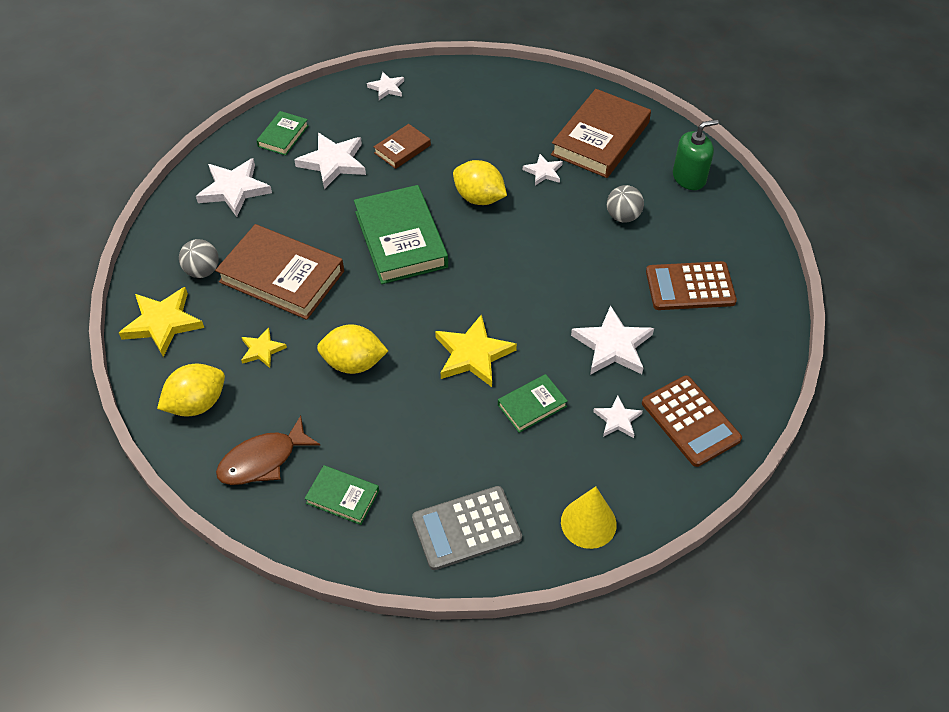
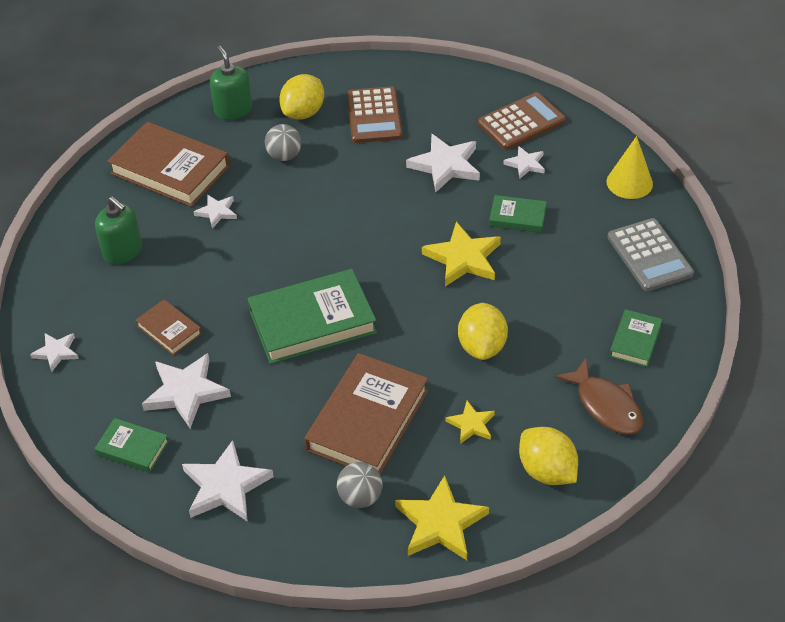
camera: 90 degrees left, 5 degrees down
(479, 198) = (253, 261): yellow lemon -> yellow lemon (303, 113)
(496, 116) = (123, 251): none -> green soap dispenser
(532, 405) = (517, 217): green book -> green book turned 45 degrees counterclockwise

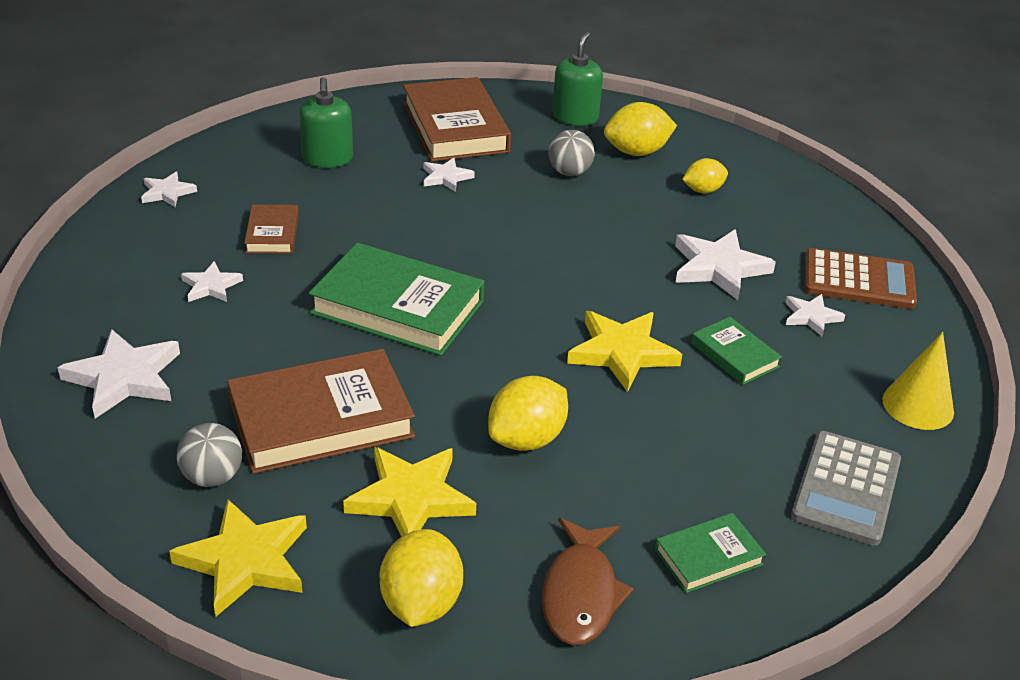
camera: 40 degrees right, 10 degrees down
(132, 448) = (106, 296): green book -> none
(186, 392) = (211, 286): white star -> white star, size x0.56
(374, 116) = (703, 190): brown calculator -> yellow lemon
(471, 424) = (410, 498): yellow star -> yellow star, size x1.77

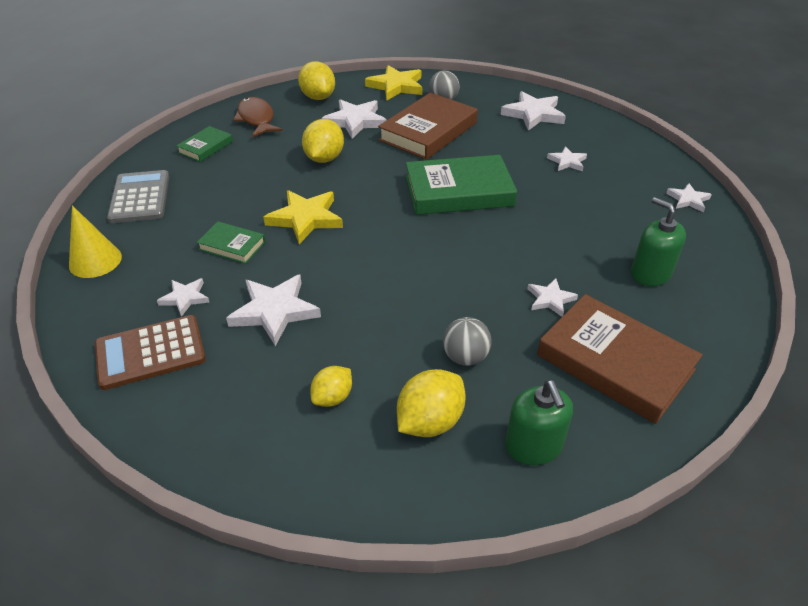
camera: 150 degrees right, 5 degrees up
(272, 234) = (588, 202): brown book -> none
(410, 498) = (355, 121): yellow star -> white star

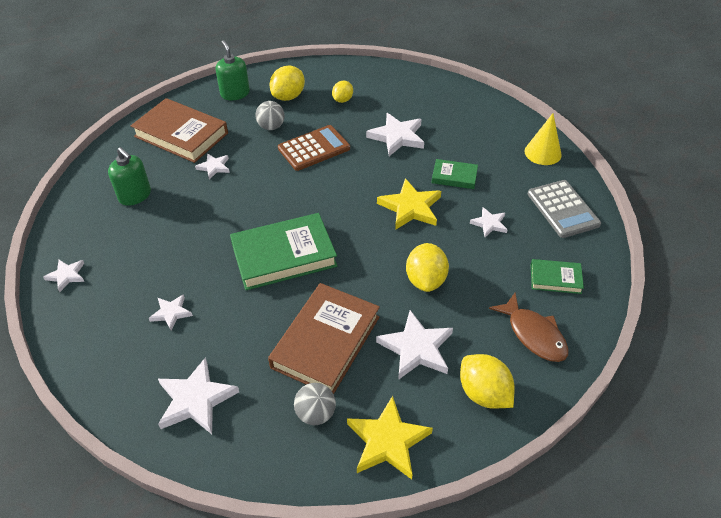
camera: 170 degrees right, 5 degrees up
(150, 352) = (456, 107): brown calculator -> brown calculator (314, 148)
(185, 298) = (460, 137): white star -> white star (489, 224)
(206, 147) = (555, 278): green book -> green book turned 75 degrees clockwise

